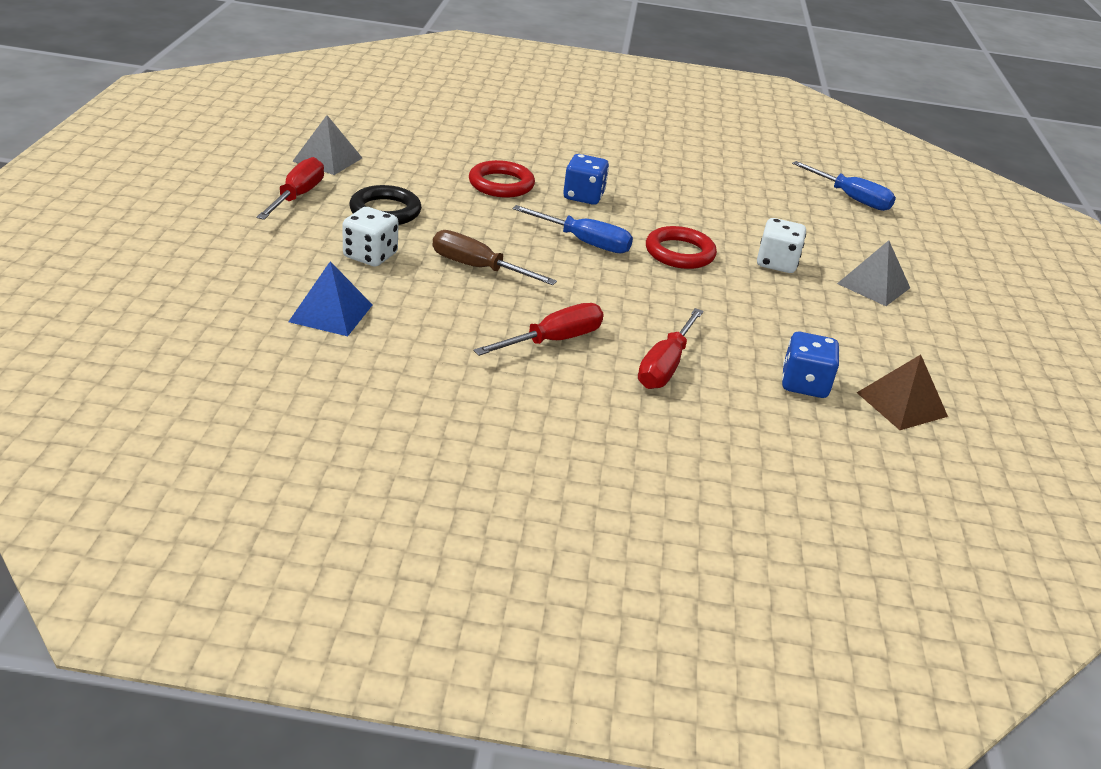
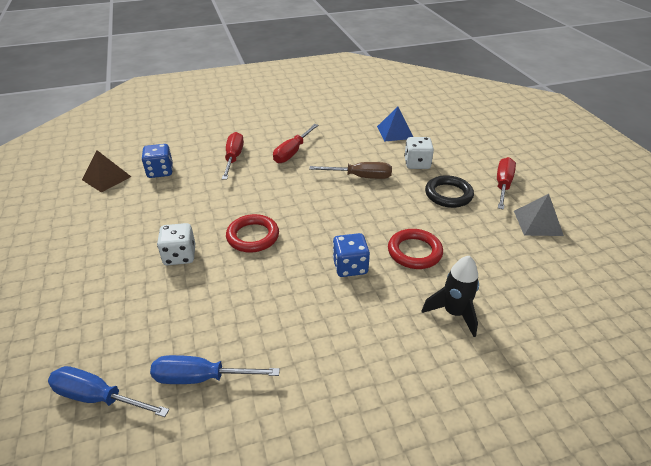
camera: 160 degrees right, 5 degrees up
(297, 196) = (503, 185): red screwdriver -> red screwdriver turned 150 degrees counterclockwise
(517, 145) = (453, 313): none -> black rocket
(584, 242) = (319, 219): blue screwdriver -> blue screwdriver (201, 378)
(873, 285) = (102, 263): grey pyramid -> none

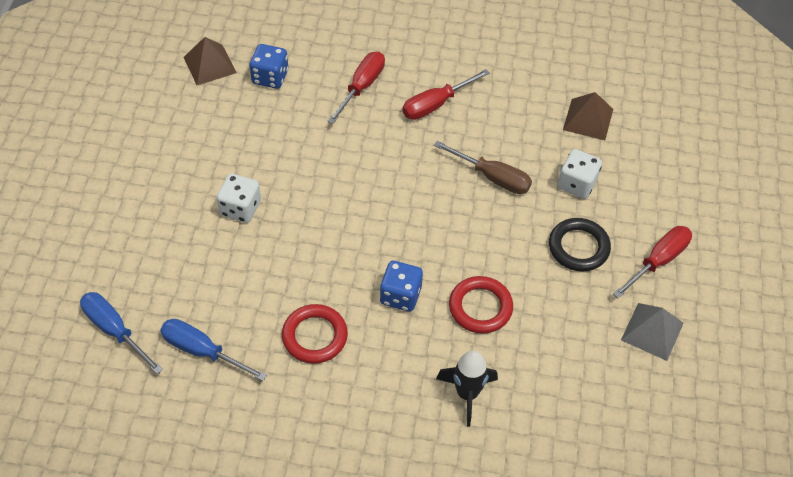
camera: 25 degrees right, 15 degrees up
(253, 236) = (324, 214): red ring -> red ring (314, 336)
(395, 132) = (588, 119): blue pyramid -> brown pyramid

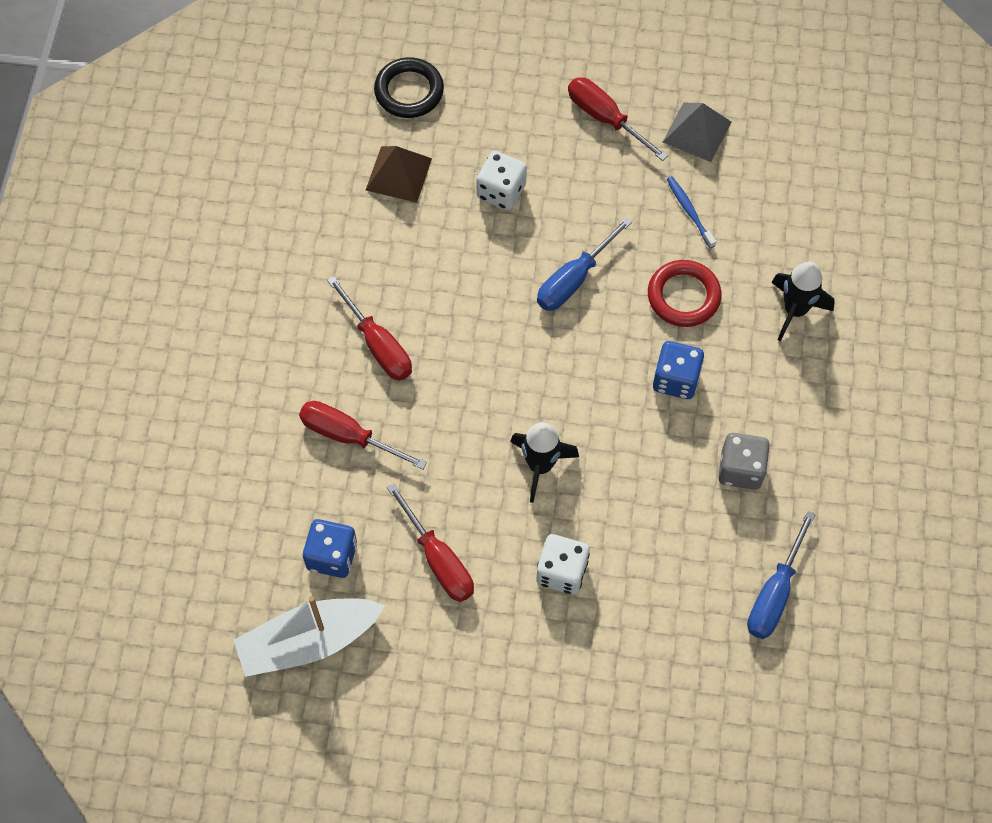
camera: 90 degrees left, 10 degrees up
(115, 330) = (758, 701): blue screwdriver -> blue screwdriver (574, 279)
(209, 65) = (308, 641): brown pyramid -> white boat
(260, 135) = (438, 559): none -> red screwdriver
(314, 336) = (740, 469): red ring -> grey dice
(329, 199) = (540, 466): none -> black rocket
(492, 177) = (495, 281): brown screwdriver -> none
(567, 318) = (689, 211): none -> blue toothbrush
(578, 247) = (593, 195): black ring -> black ring (409, 91)

